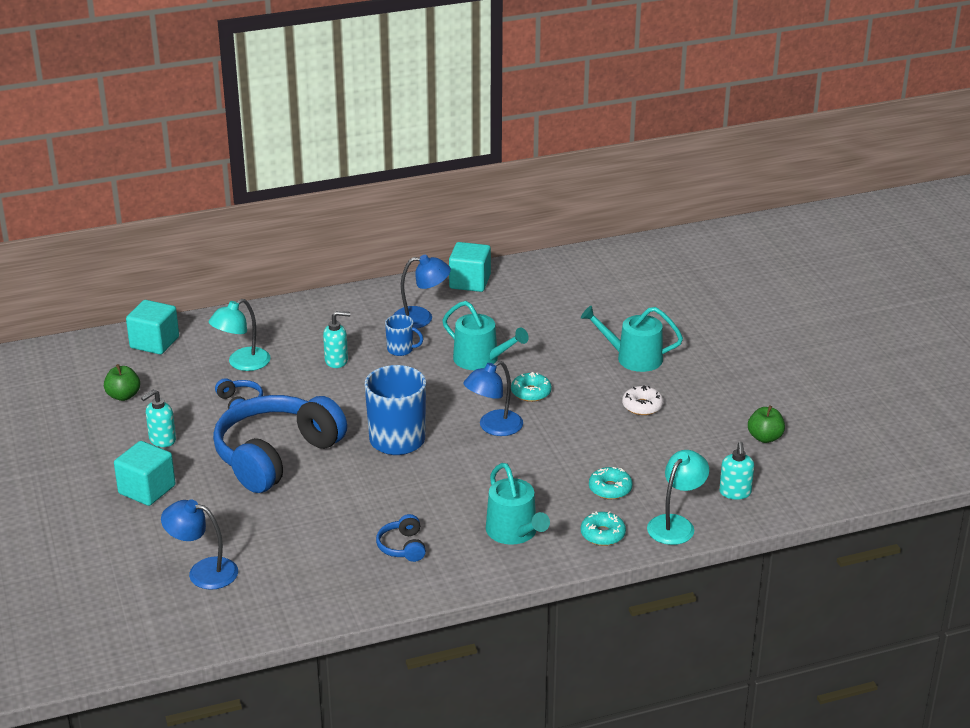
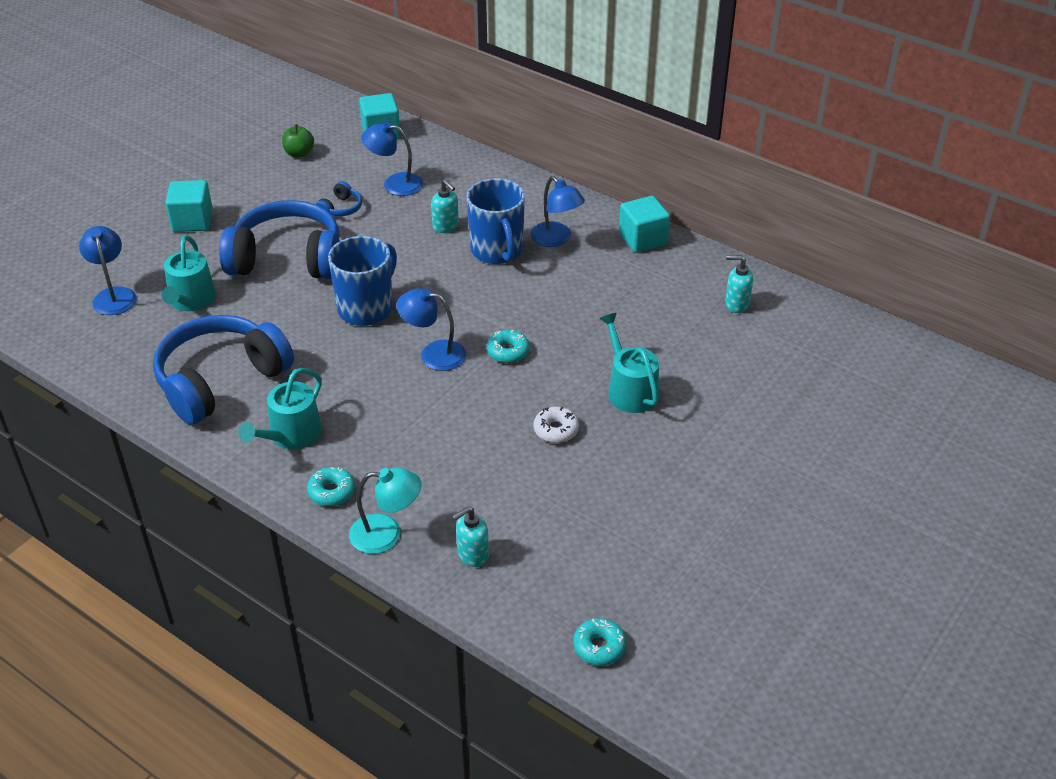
camera: 55 degrees right, 10 degrees up
(162, 440) = (260, 197): turquoise soap dispenser -> turquoise soap dispenser (736, 304)
(242, 363) = (394, 184): turquoise lamp -> blue lamp
(401, 349) = (497, 251): blue mug -> blue mug, size x2.01
(403, 547) = (221, 381): blue headphones -> blue headphones, size x2.48
(480, 360) = (528, 300): turquoise watering can -> turquoise watering can (191, 300)
(610, 489) = (405, 466): turquoise donut -> turquoise donut (599, 647)
(765, 437) = (586, 538): green apple -> none

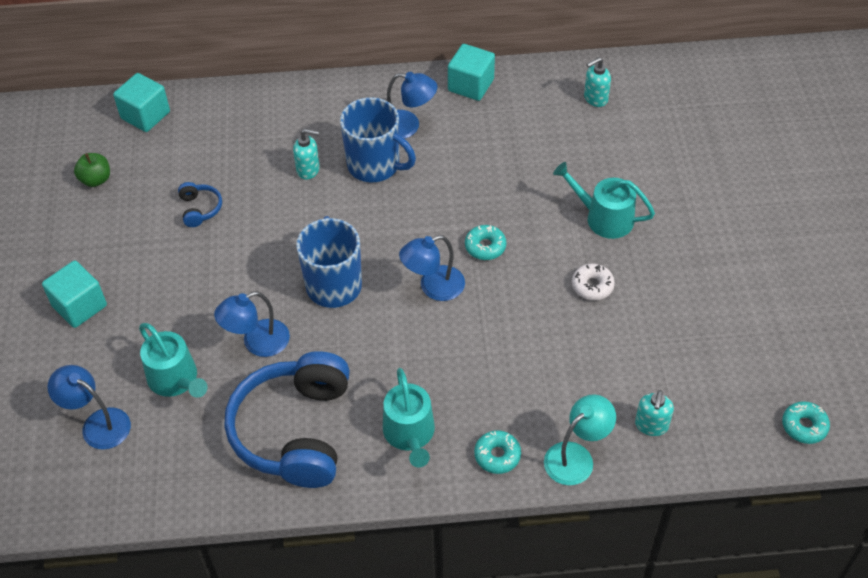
camera: 40 degrees left, 10 degrees up
(287, 259) = (212, 285): blue headphones -> none
(394, 184) = (218, 157): blue lamp -> blue lamp (257, 343)

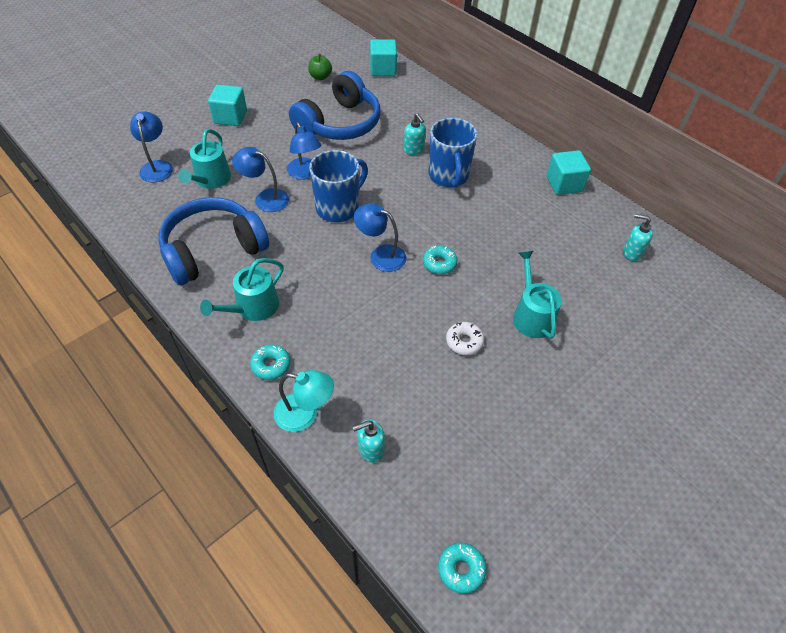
camera: 50 degrees right, 0 degrees up
(200, 209) = (339, 124): blue headphones -> blue headphones, size x2.48
(408, 126) = (496, 173): blue lamp -> blue lamp (305, 173)

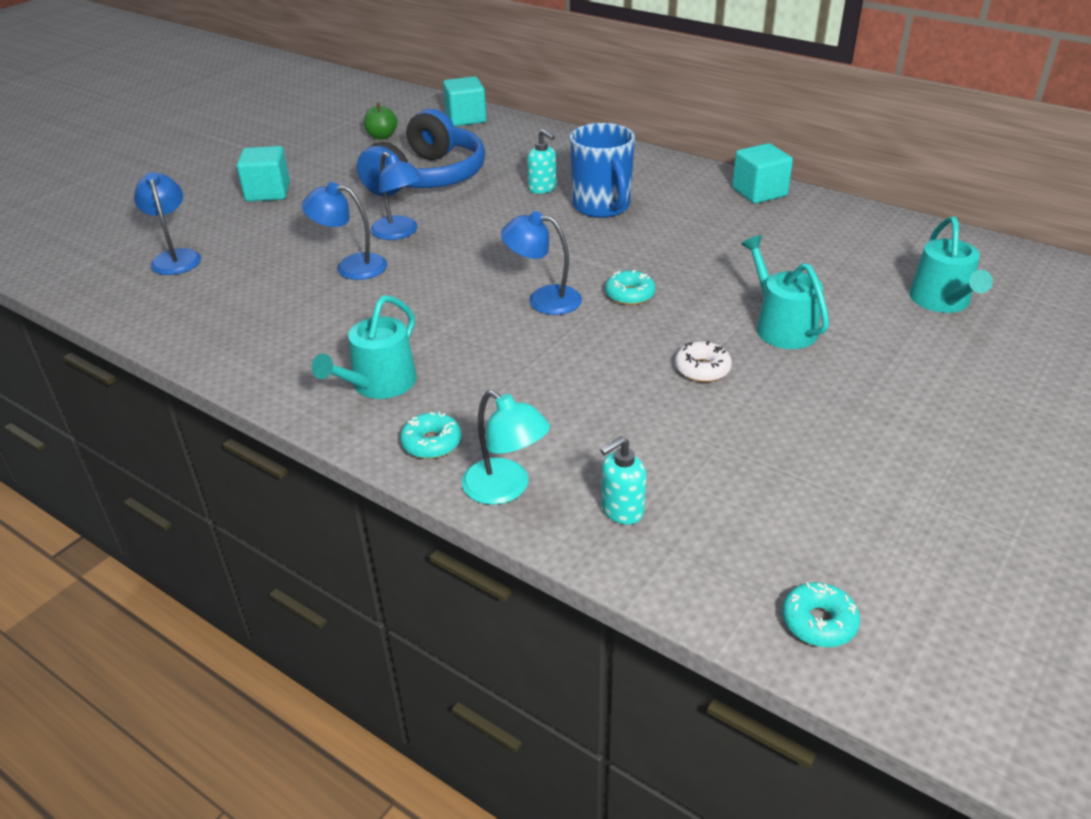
camera: 10 degrees left, 15 degrees down
(211, 180) = (262, 259): turquoise watering can -> turquoise watering can (942, 301)
(213, 250) = (294, 332): blue headphones -> none
(305, 414) = (506, 489): turquoise lamp -> turquoise lamp turned 45 degrees clockwise
(338, 207) = (462, 260): blue mug -> none
(631, 253) = (881, 244): turquoise soap dispenser -> none

